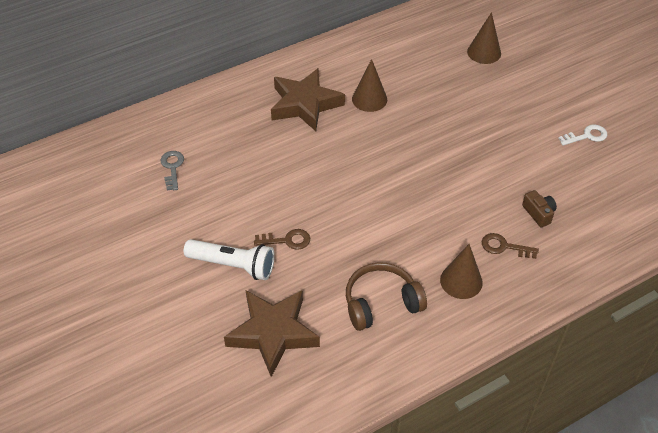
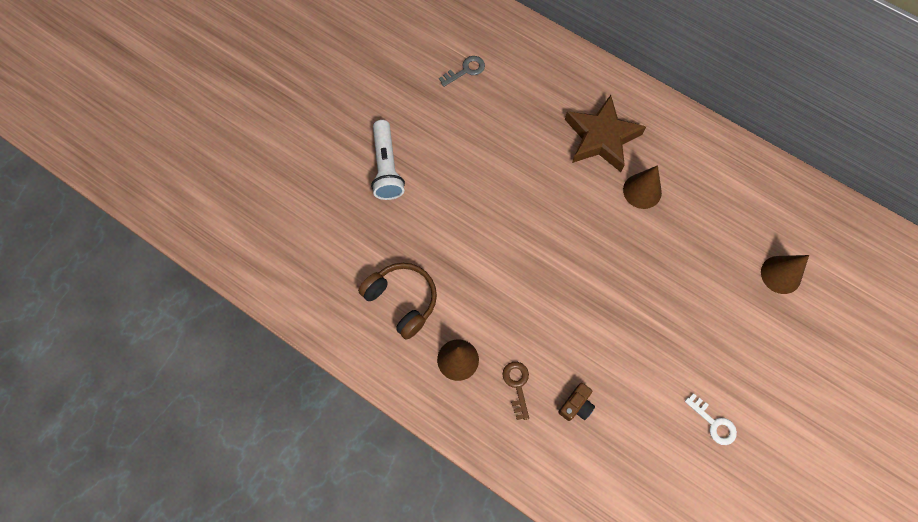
camera: 65 degrees right, 20 degrees up
(273, 333) = (334, 228): brown star -> none
(287, 240) = (432, 196): brown key -> none

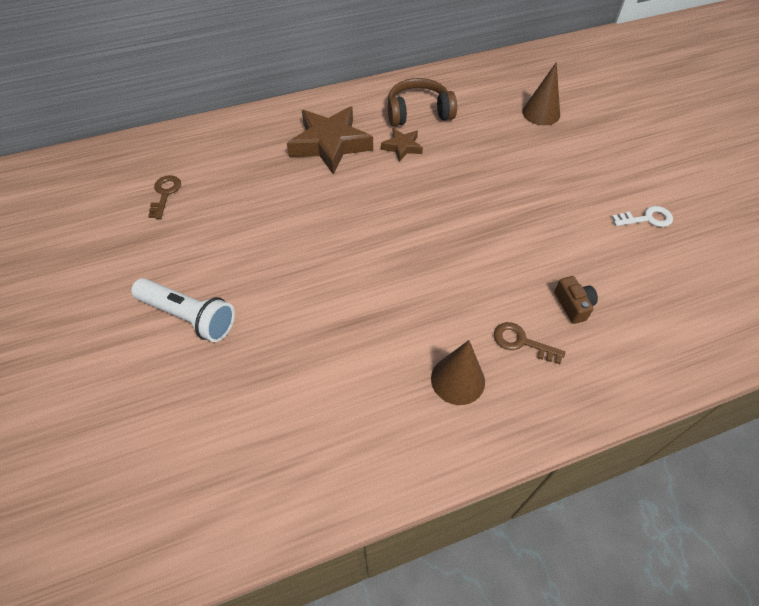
camera: 55 degrees left, 15 degrees down
(402, 300) = (350, 394): brown headphones -> brown headphones (418, 112)
(465, 70) = (165, 194): grey key -> brown key
(642, 191) = (402, 147): brown cone -> brown star

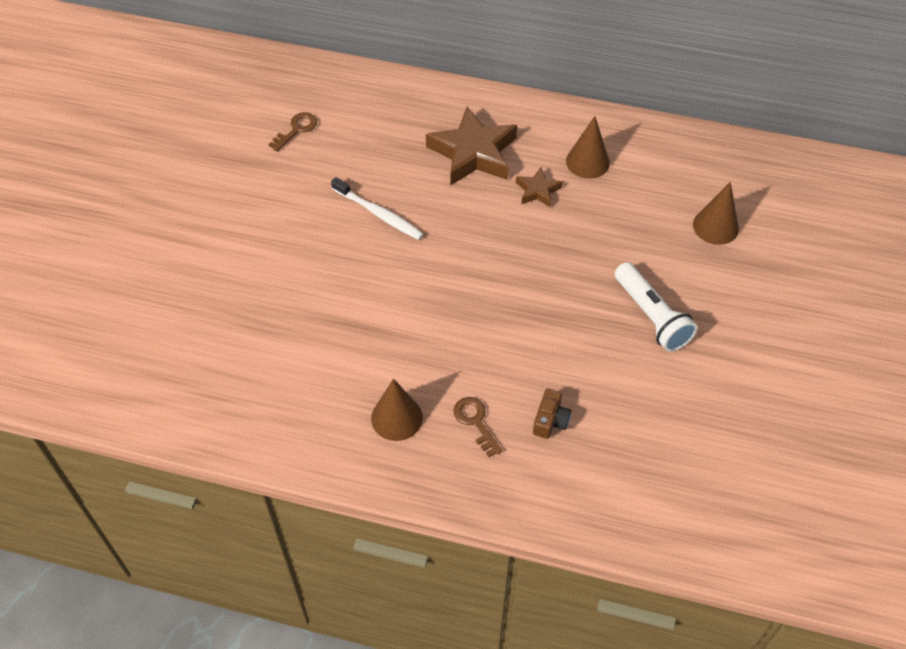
camera: 35 degrees right, 0 degrees up
(189, 316) = (239, 248): white flashlight -> white flashlight (651, 316)
(294, 223) = (378, 214): none -> white toothbrush
(418, 112) = (587, 162): brown headphones -> brown cone
(647, 219) = (707, 389): white key -> none

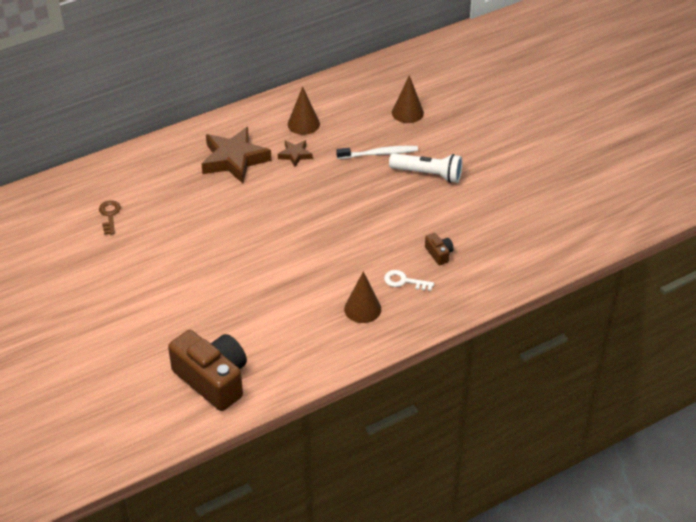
camera: 45 degrees left, 10 degrees down
(175, 373) = (212, 380): none -> brown camera
(378, 214) = (221, 224): white toothbrush -> white toothbrush (379, 154)
(475, 422) = (404, 281): brown key -> white key

